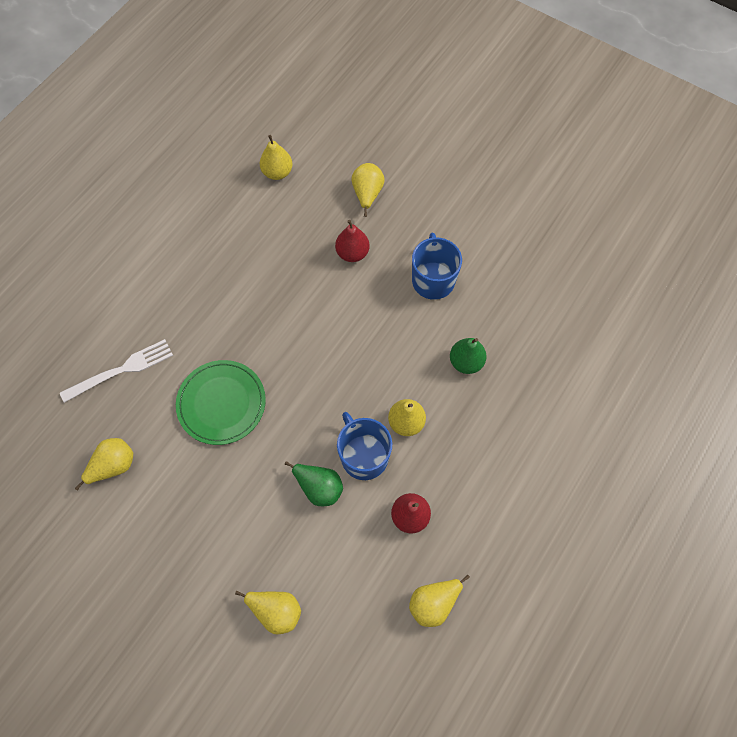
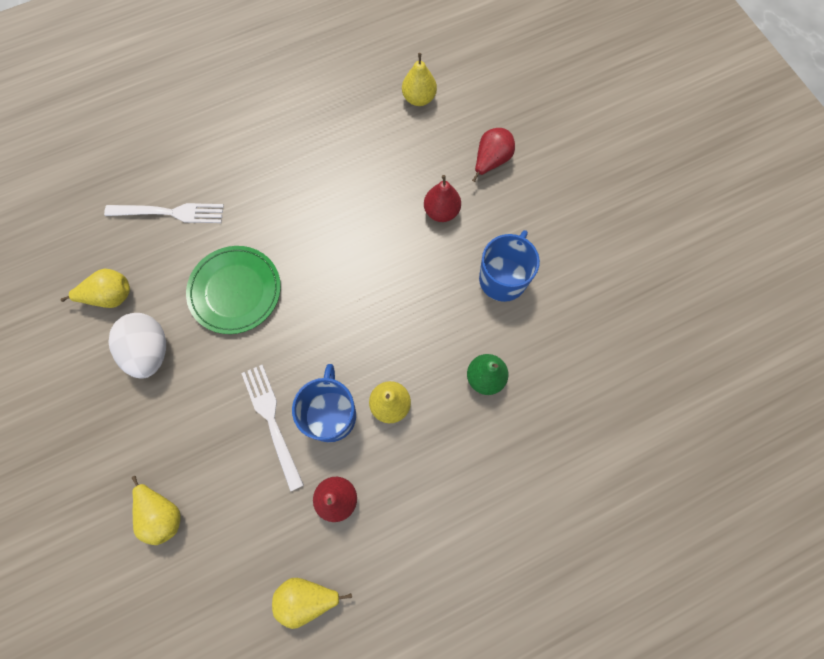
camera: 30 degrees right, 5 degrees up
(179, 491) = (150, 351): none -> white egg
(319, 487) = (271, 420): green pear -> white fork
(367, 194) = (491, 161): yellow pear -> red pear

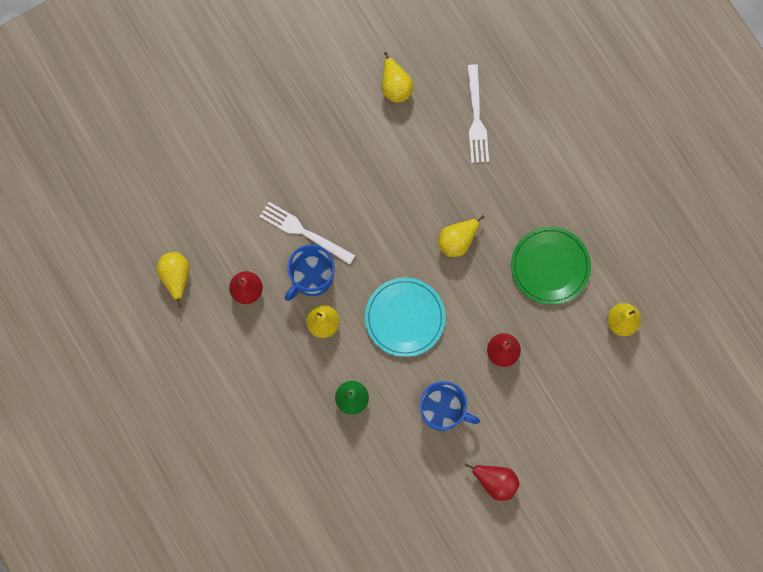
camera: 85 degrees right, 5 degrees up
(150, 351) = (351, 127): white egg -> none
(162, 514) = (227, 163): yellow pear -> yellow pear (457, 241)
(235, 291) = (409, 185): green plate -> green plate (550, 266)
(271, 420) = (303, 232): white fork -> white fork turned 120 degrees counterclockwise
(331, 414) = (311, 277): blue mug -> blue mug turned 135 degrees clockwise
(393, 310) = (405, 318): none -> turquoise plate
(491, 161) = (560, 394): red pear -> red pear (495, 482)

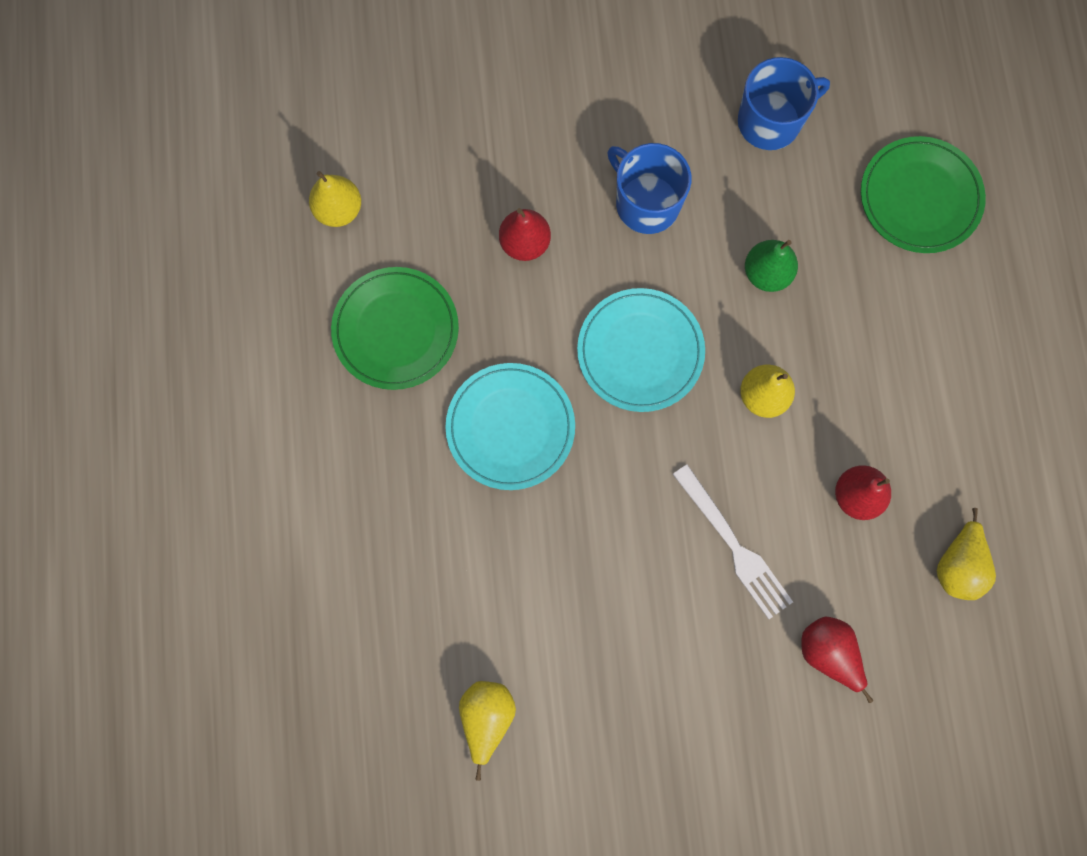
camera: 155 degrees left, 0 degrees up
(279, 491) = (920, 197): none -> green plate
(311, 277) = (751, 471): blue mug -> blue mug (770, 121)
(457, 241) = (510, 427): yellow pear -> turquoise plate
(476, 119) = (387, 603): white fork -> none
(495, 482) = (619, 84): red pear -> red pear (828, 653)

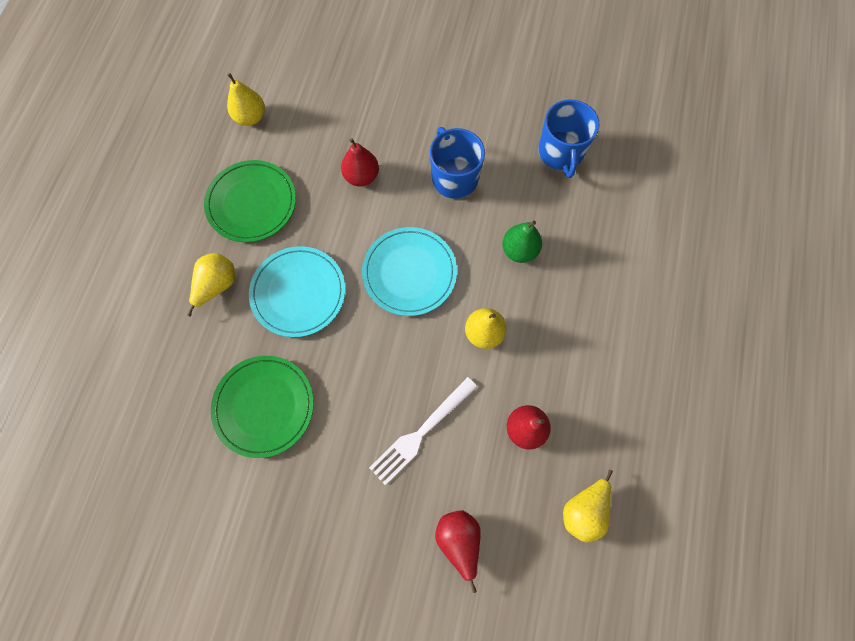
camera: 20 degrees right, 5 degrees down
(487, 717) = (189, 491): yellow pear -> yellow pear (217, 285)
(735, 546) = (420, 433): white fork -> white fork turned 60 degrees clockwise
(770, 121) = (560, 153): blue mug -> blue mug turned 90 degrees clockwise
(920, 197) = (648, 235): green plate -> green plate (264, 406)

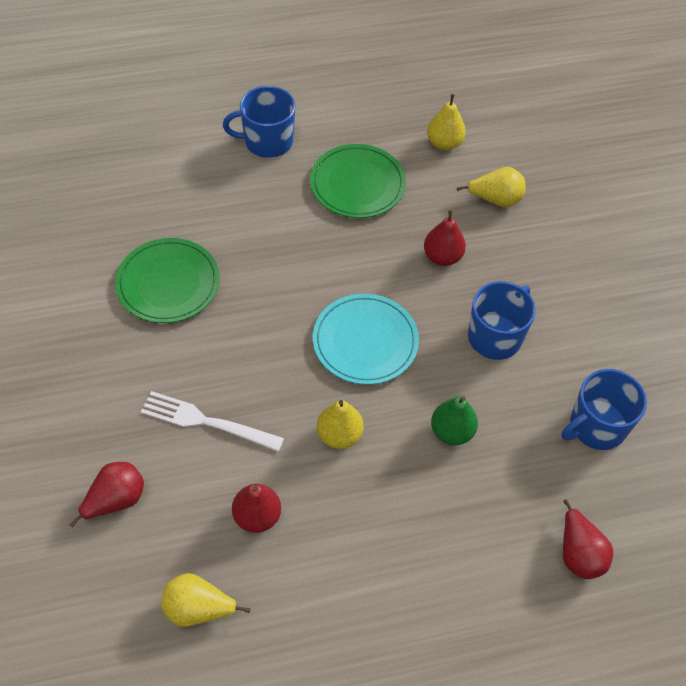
camera: 60 degrees right, 15 degrees down
(158, 253) = (267, 141): none -> blue mug
(217, 285) = (262, 197): yellow pear -> yellow pear (495, 199)
(298, 293) = (290, 260): turquoise plate -> none
(650, 218) = (578, 553): none -> red pear

